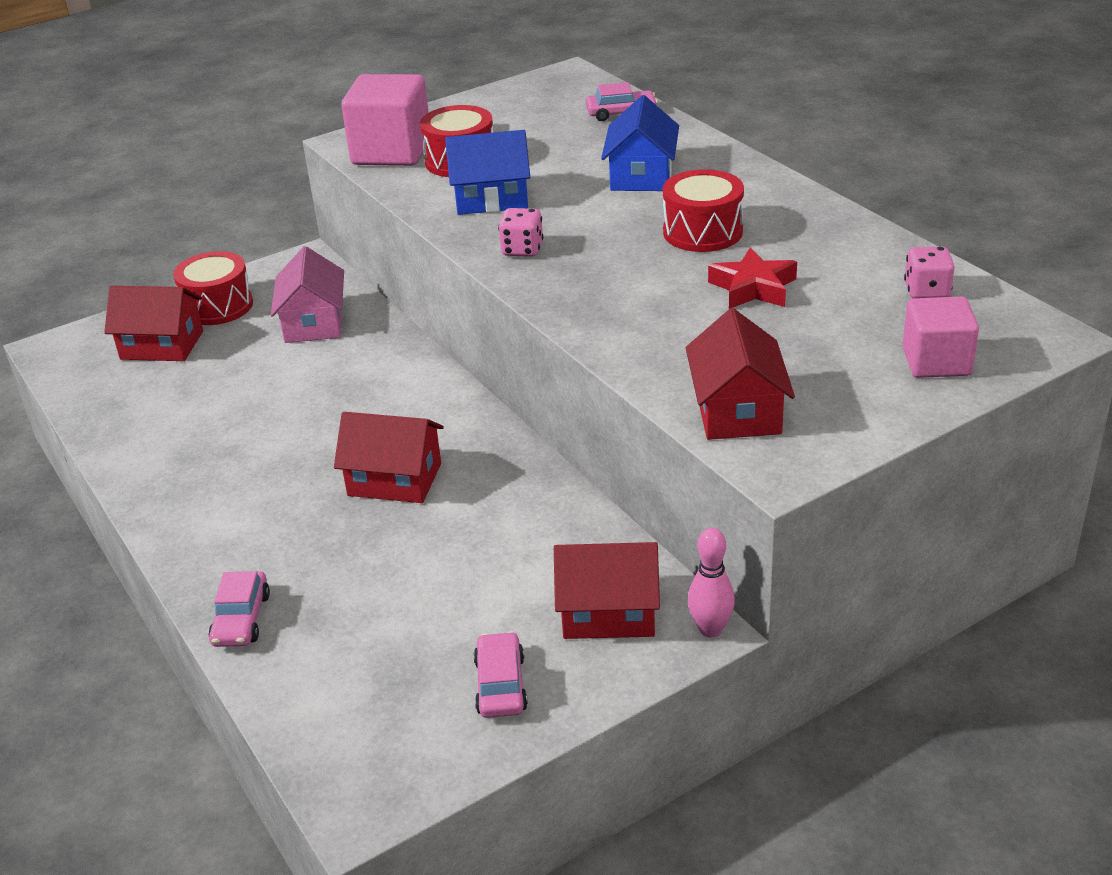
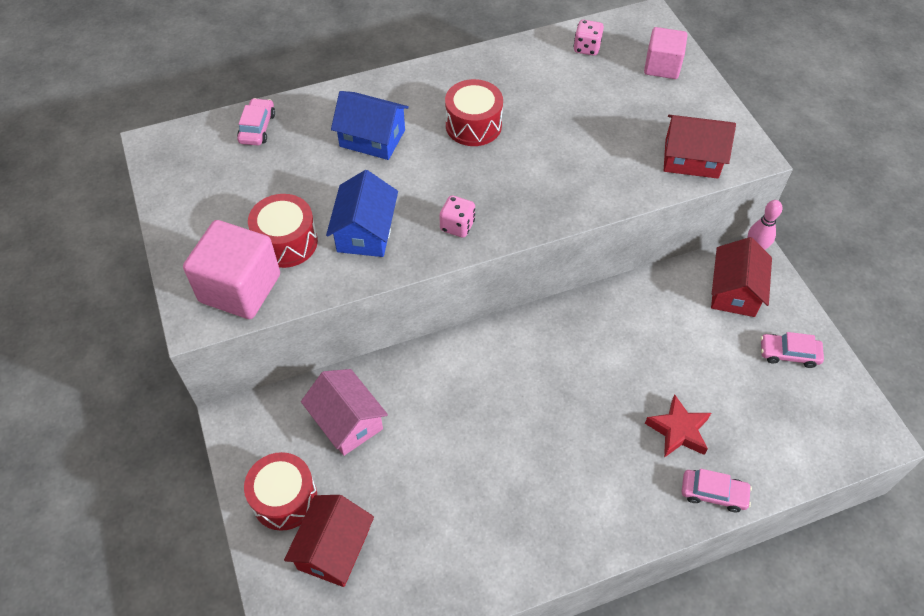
camera: 80 degrees left, 20 degrees up
(314, 322) = (347, 421): pink house -> pink house turned 45 degrees clockwise
(394, 479) = (581, 386): red house -> none
(753, 288) = (556, 119): red star -> red star (678, 430)

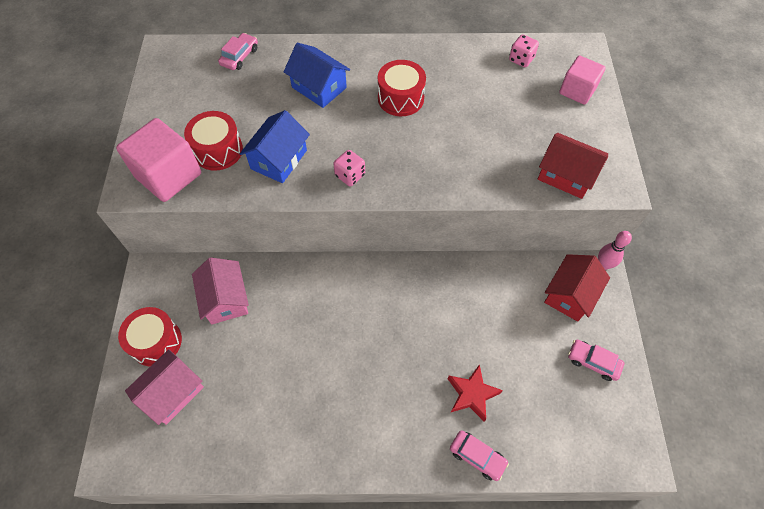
camera: 20 degrees right, 5 degrees up
(333, 549) = (172, 393): red house -> pink house

